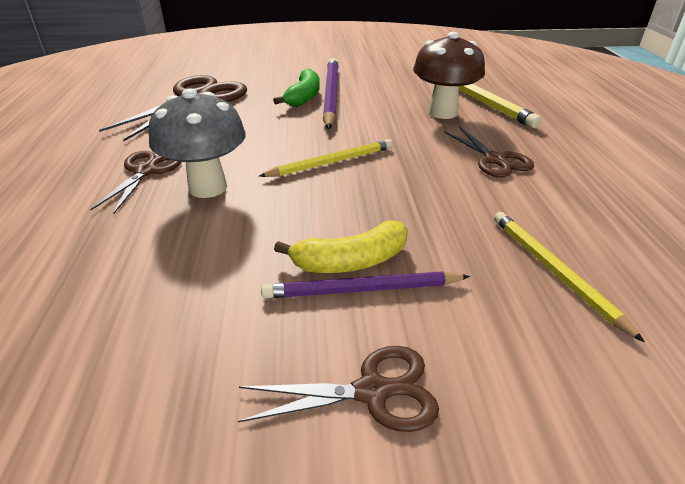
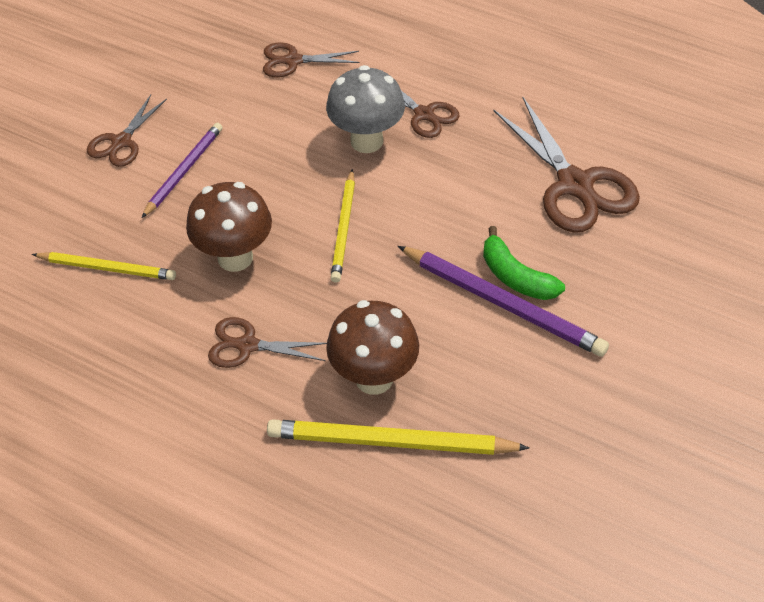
camera: 125 degrees right, 15 degrees up
(76, 293) = (293, 61): none -> brown scissors
(351, 261) = (212, 178): yellow banana -> none
(429, 199) = (235, 257): none -> brown mushroom

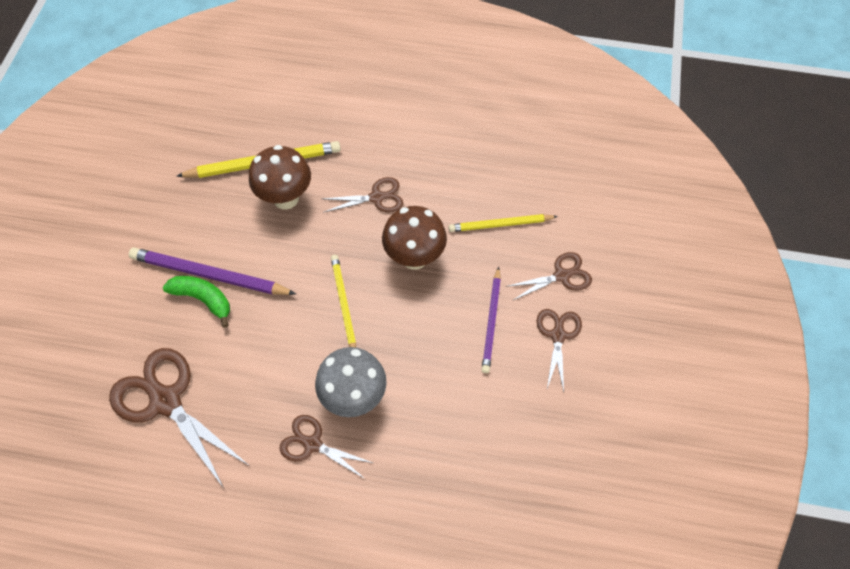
camera: 160 degrees right, 10 degrees up
(293, 61) = (457, 477): brown scissors -> brown scissors (561, 276)

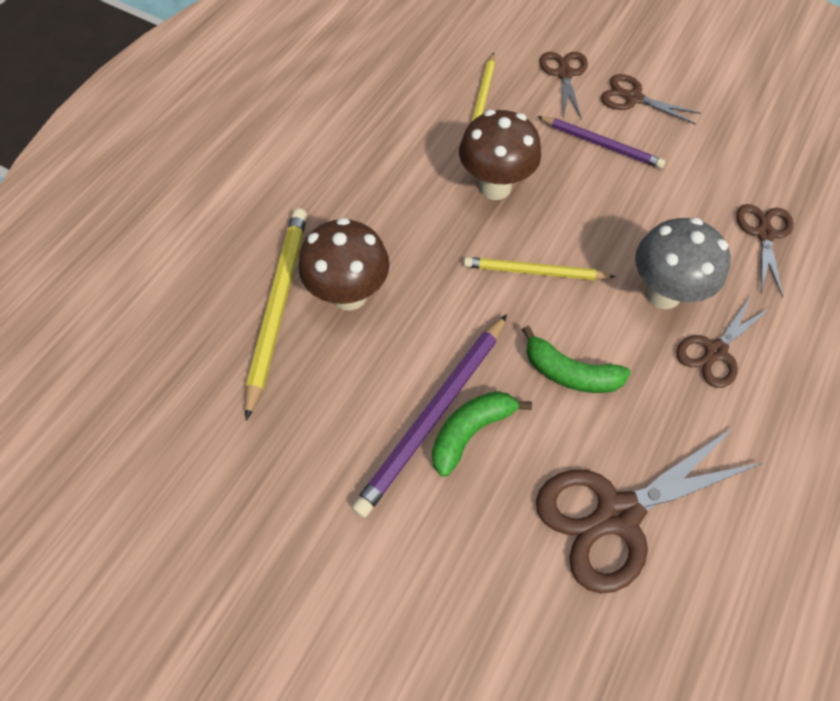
camera: 70 degrees left, 0 degrees up
(265, 348) = (570, 372): none -> green banana
(376, 197) = (393, 199): brown scissors -> brown scissors (764, 234)

